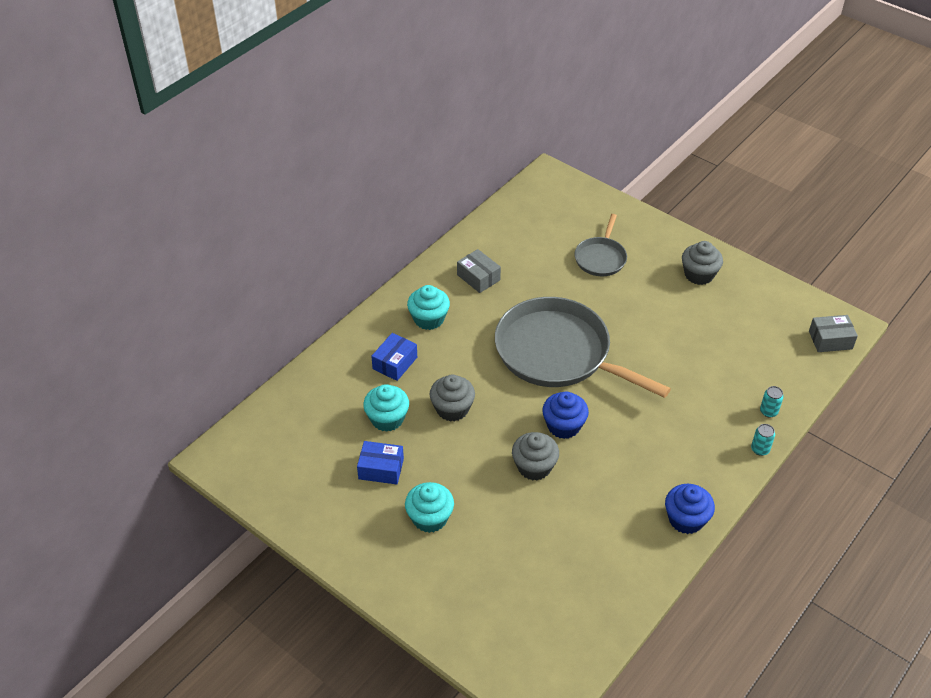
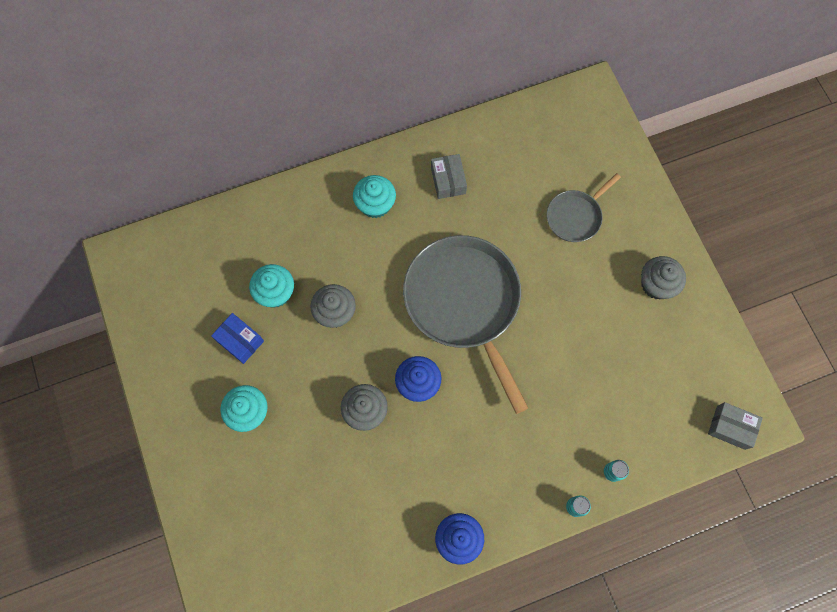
camera: 30 degrees right, 25 degrees up
(395, 363) = (317, 237): blue box -> none

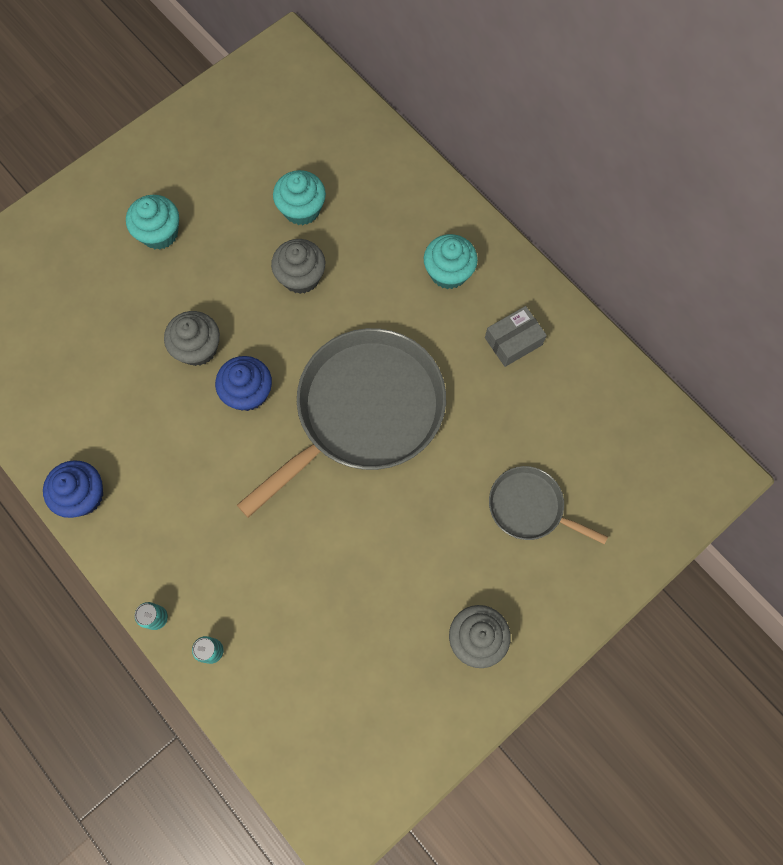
camera: 70 degrees right, 0 degrees up
(240, 341) = (234, 195): blue box -> none
(730, 427) = (316, 790): grey box -> none

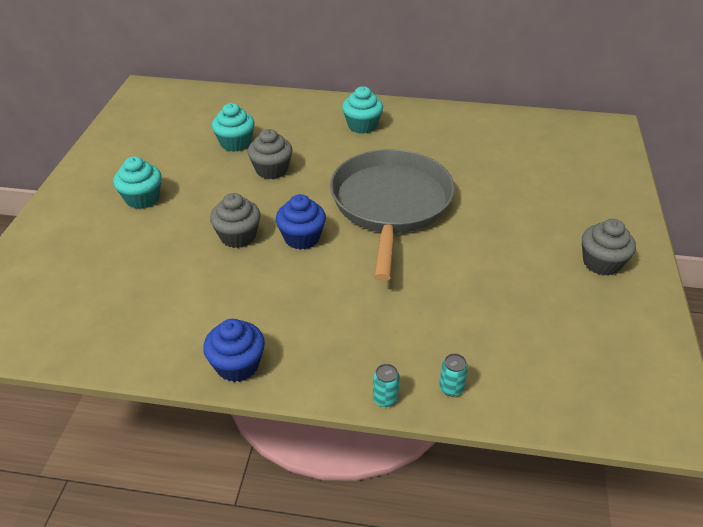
camera: 40 degrees left, 30 degrees down
(513, 341) = (436, 133): grey box -> none
(529, 507) = (542, 190): grey pan -> none

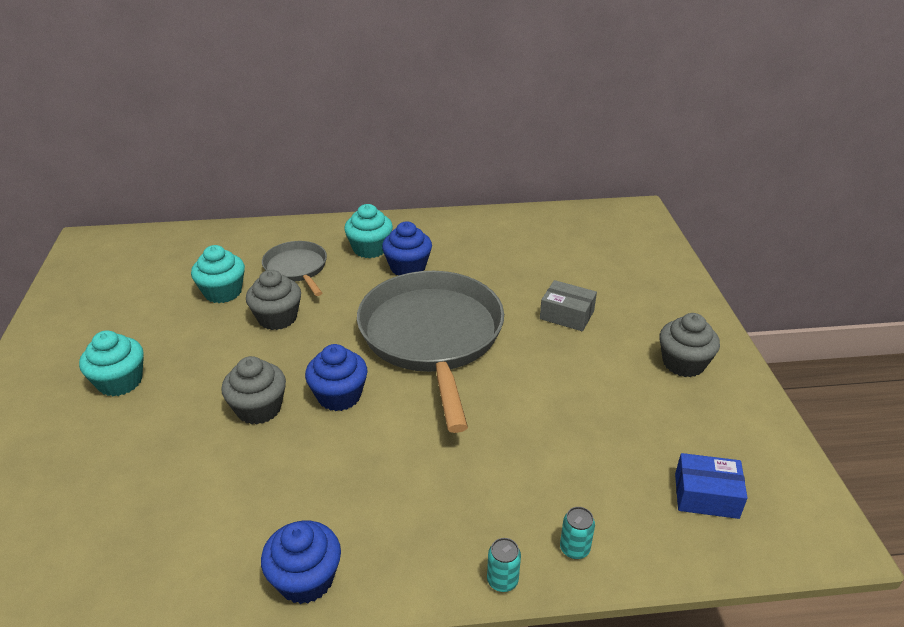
camera: 15 degrees left, 5 degrees down
(298, 133) = (297, 268): none -> grey pan
(388, 145) = (408, 267): none -> blue cupcake
(512, 206) = (567, 315): none -> grey box
(579, 372) = (706, 496): none -> blue box

